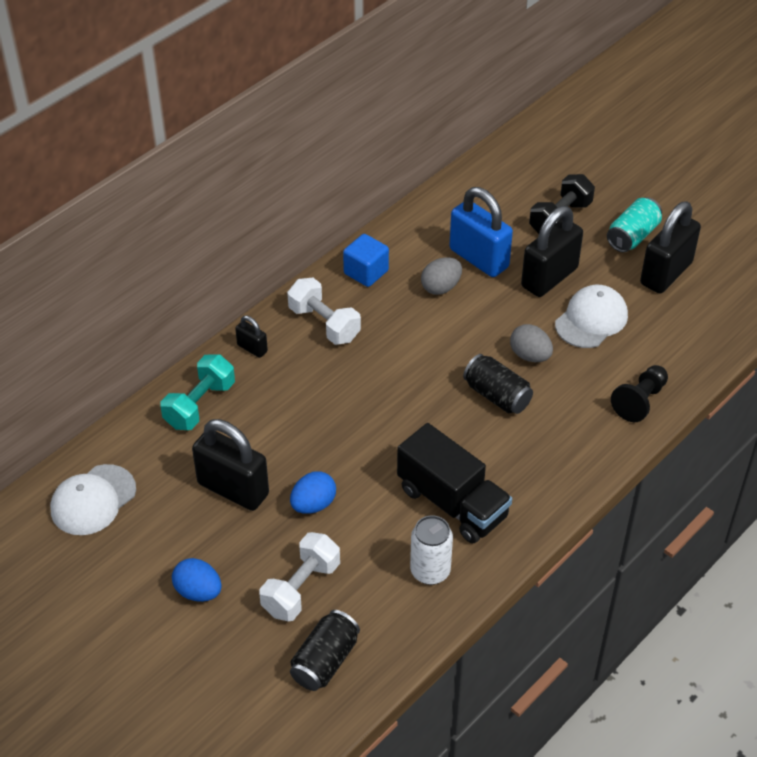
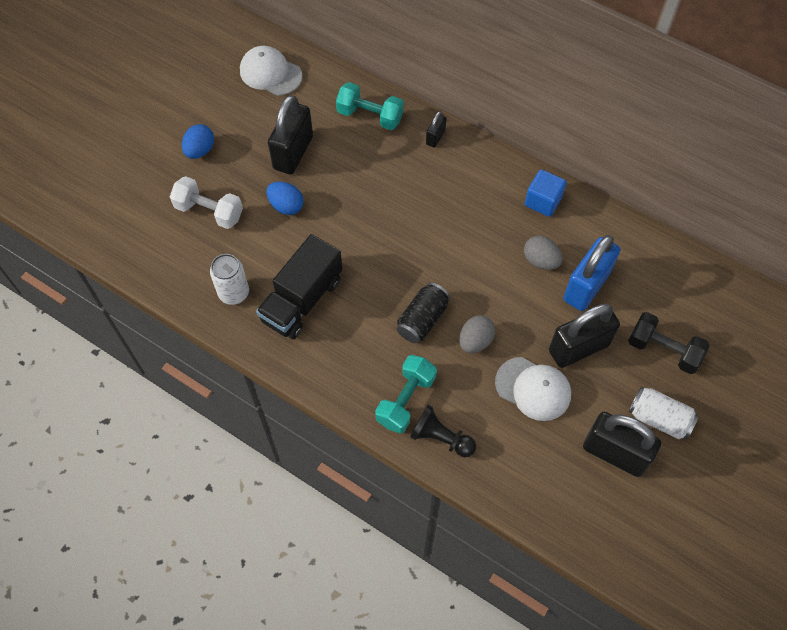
camera: 80 degrees right, 15 degrees up
(324, 324) = (474, 181): white dumbbell -> none
(325, 661) = (149, 237): black can -> none
(549, 277) = (578, 348): black padlock -> black padlock turned 60 degrees counterclockwise
(593, 424) = (406, 400): none -> turquoise dumbbell
(632, 236) = (659, 418): turquoise can -> white can

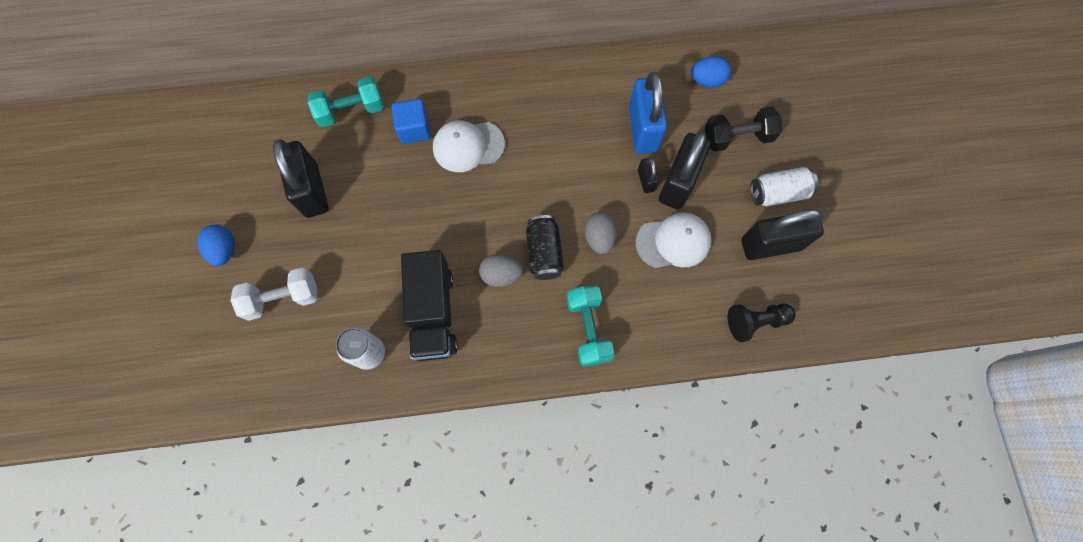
camera: 40 degrees left, 10 degrees up
(270, 73) = (228, 133): white cap -> white cap (468, 146)
(286, 206) = (347, 242): blue egg -> blue egg (707, 80)
(435, 137) = (422, 90): black padlock -> black padlock (646, 180)
(440, 438) = (640, 337): black pawn -> black pawn (755, 322)
(540, 260) = (592, 134): grey egg -> grey egg (501, 275)
(543, 201) = (553, 83): blue cube -> blue cube (414, 129)

